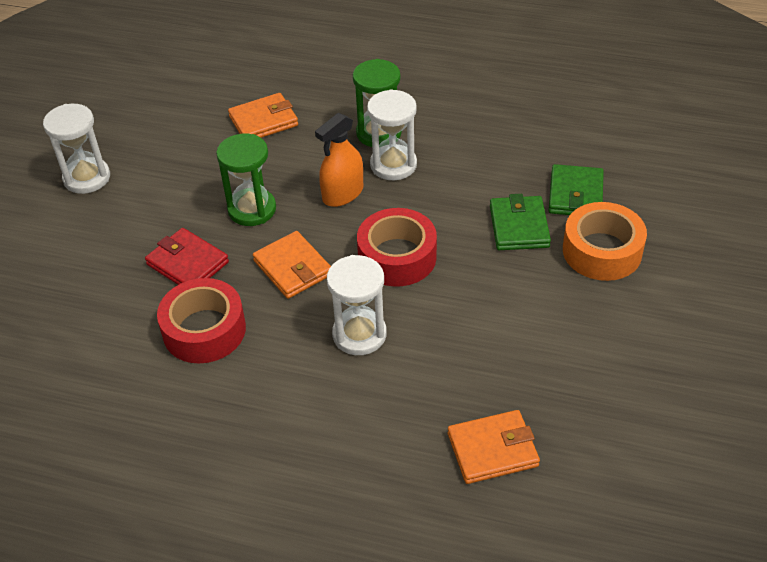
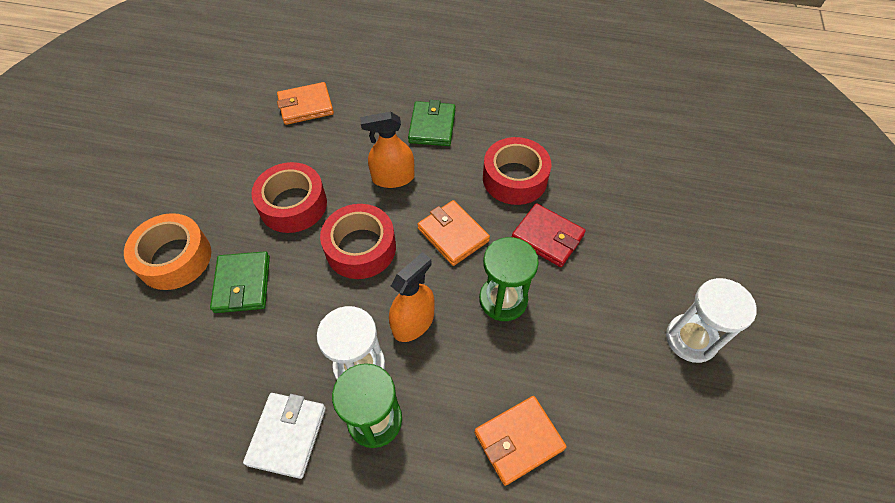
camera: 175 degrees right, 10 degrees up
(359, 334) = (393, 178): white hourglass -> orange spray bottle
(450, 126) = (287, 435): none -> white wallet
(482, 304) = (293, 205): none -> red tape
(575, 195) = (174, 326): green wallet -> green wallet (432, 126)

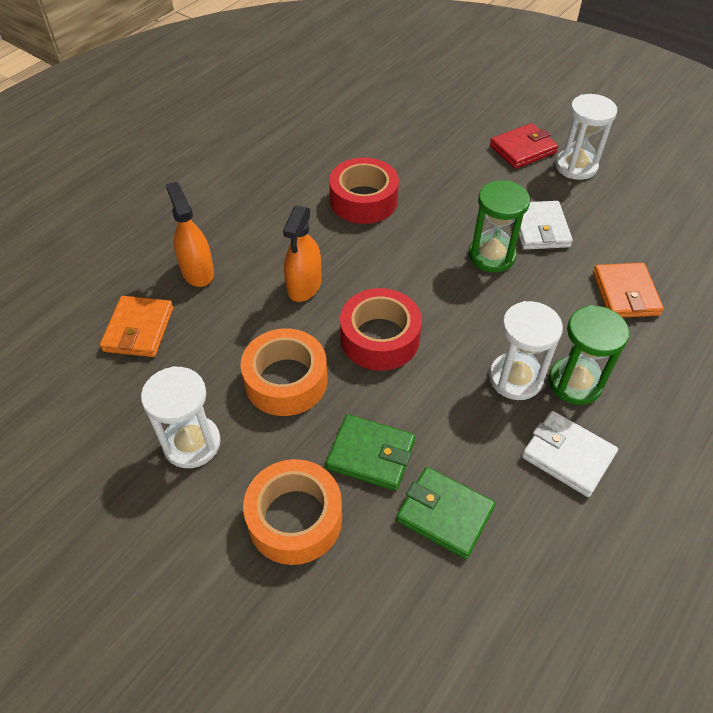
camera: 65 degrees left, 5 degrees down
(220, 176) = (192, 443): none -> white hourglass
(293, 205) = (286, 380): red tape -> orange tape
(413, 322) = (486, 324): orange spray bottle -> orange spray bottle (197, 271)
(432, 126) = (255, 233): green wallet -> green wallet (444, 514)
(453, 235) = (403, 264): orange wallet -> none
(547, 237) = (442, 204): red wallet -> red wallet (523, 149)
(567, 331) = (540, 228): none -> white wallet

